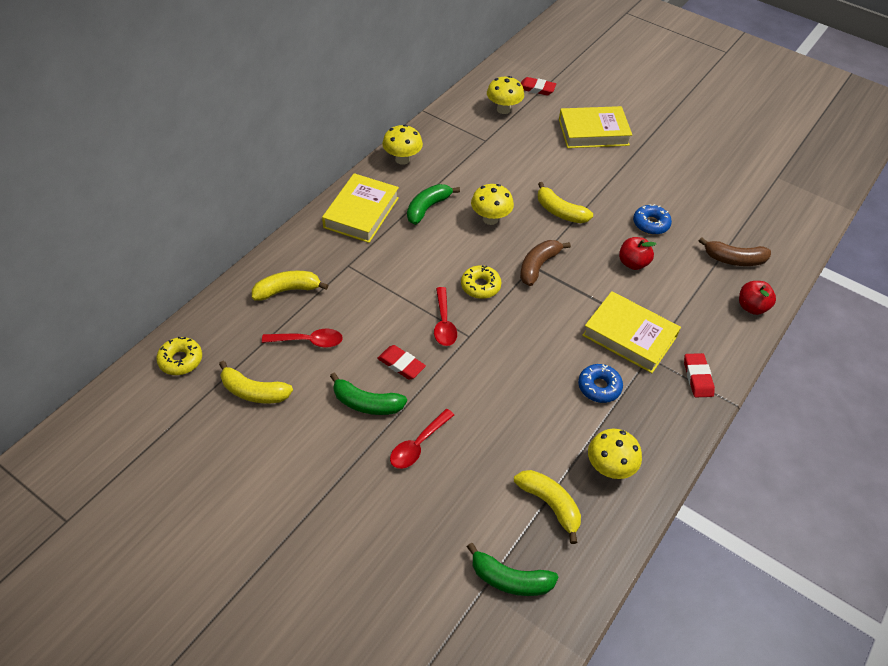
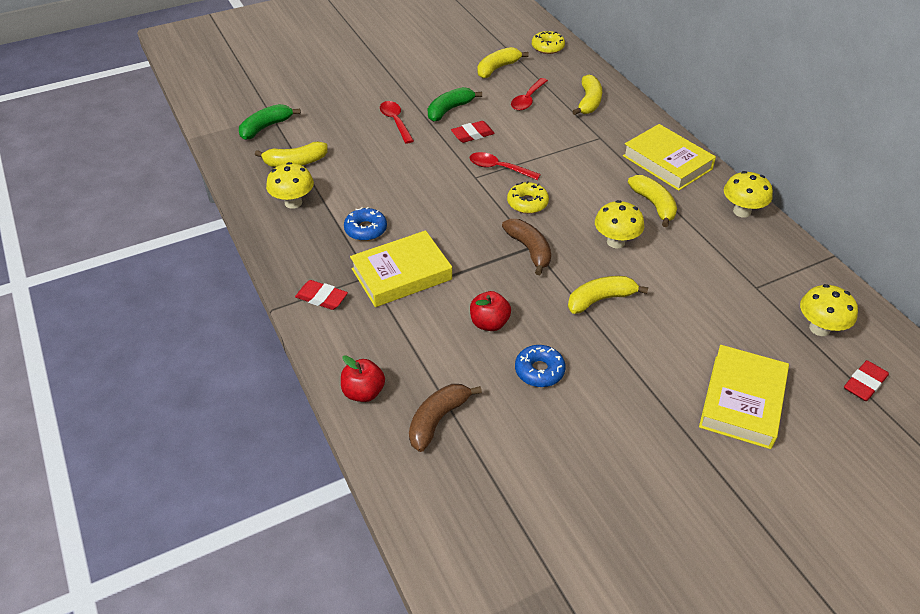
camera: 120 degrees right, 5 degrees down
(427, 208) = (654, 205): green banana -> yellow banana

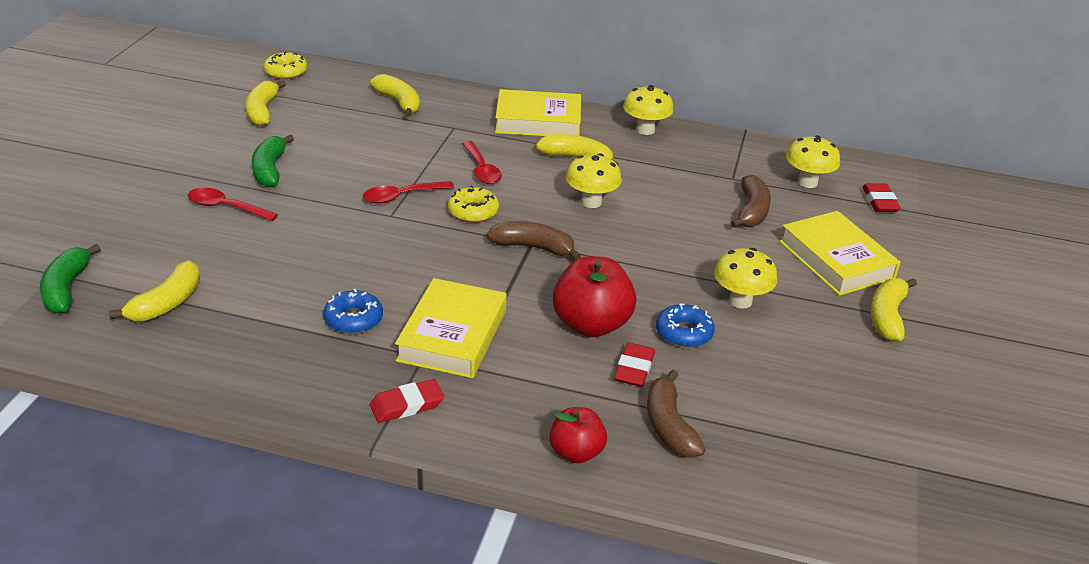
camera: 50 degrees left, 10 degrees down
(293, 202) = (229, 341): yellow mushroom -> yellow mushroom (740, 301)
(472, 134) = (330, 180): red eraser -> red eraser (634, 369)
(489, 323) = (591, 324): red apple -> red apple, size x1.65
(527, 99) = (337, 125): red spoon -> red spoon (481, 169)
(600, 299) = (645, 251): yellow banana -> yellow banana (887, 316)
(730, 321) = (751, 211): none -> brown banana

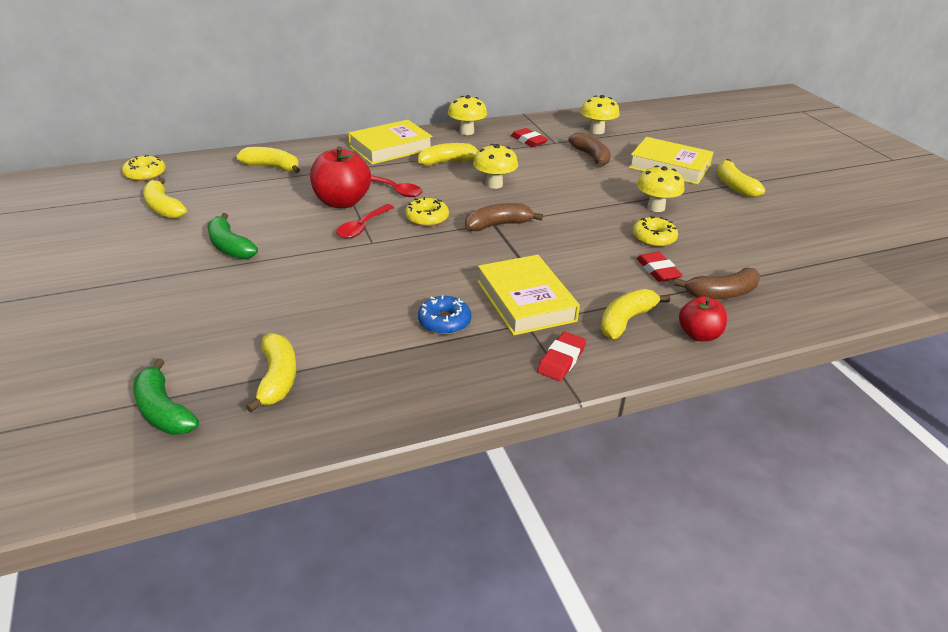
camera: 35 degrees left, 0 degrees up
(226, 207) = (229, 287): red spoon -> none
(522, 401) = (626, 320): none -> yellow banana
(591, 324) = (598, 256): red apple -> red apple (342, 202)
(669, 426) = (721, 293): brown banana -> brown banana turned 60 degrees counterclockwise
(684, 333) = (654, 238): blue donut -> yellow donut
(880, 201) = (646, 128): red eraser -> red eraser (528, 140)

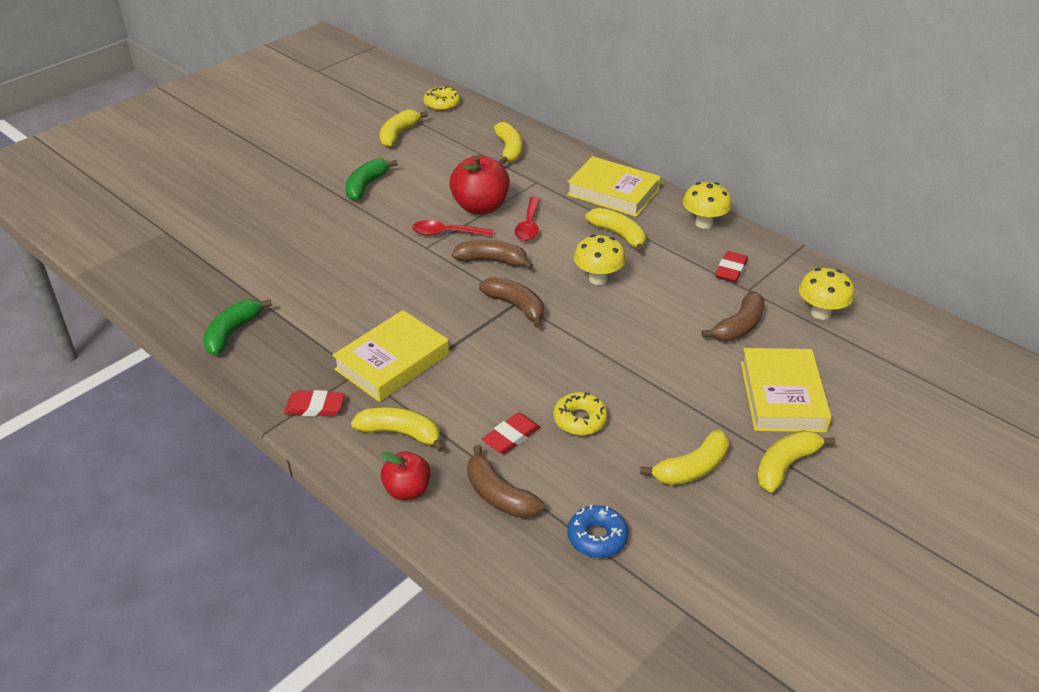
camera: 65 degrees right, 5 degrees up
(163, 411) = (164, 245): green banana -> green banana (232, 332)
(277, 378) = (217, 274): yellow banana -> yellow banana (692, 468)
(427, 218) = (492, 261): yellow donut -> brown banana
(444, 322) = (331, 326): blue donut -> blue donut (597, 537)
(656, 207) = (655, 407): yellow mushroom -> none

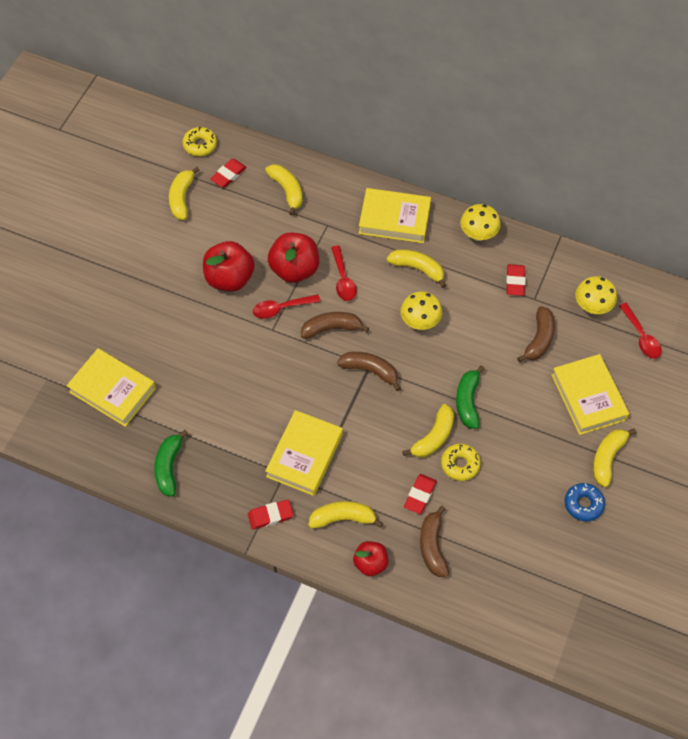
camera: 20 degrees left, 20 degrees up
(223, 255) = (112, 390): none -> yellow book
(366, 185) = (187, 272): green banana -> green banana (467, 401)
(407, 199) = (229, 278): none -> red apple
(456, 128) = (228, 175): none -> red eraser
(499, 495) = (432, 546): brown banana -> brown banana turned 60 degrees clockwise
(597, 537) = (508, 557): blue donut -> blue donut (583, 504)
(692, 468) = (549, 481): yellow banana -> yellow banana (433, 437)
(877, 355) = (641, 336): none -> red spoon

